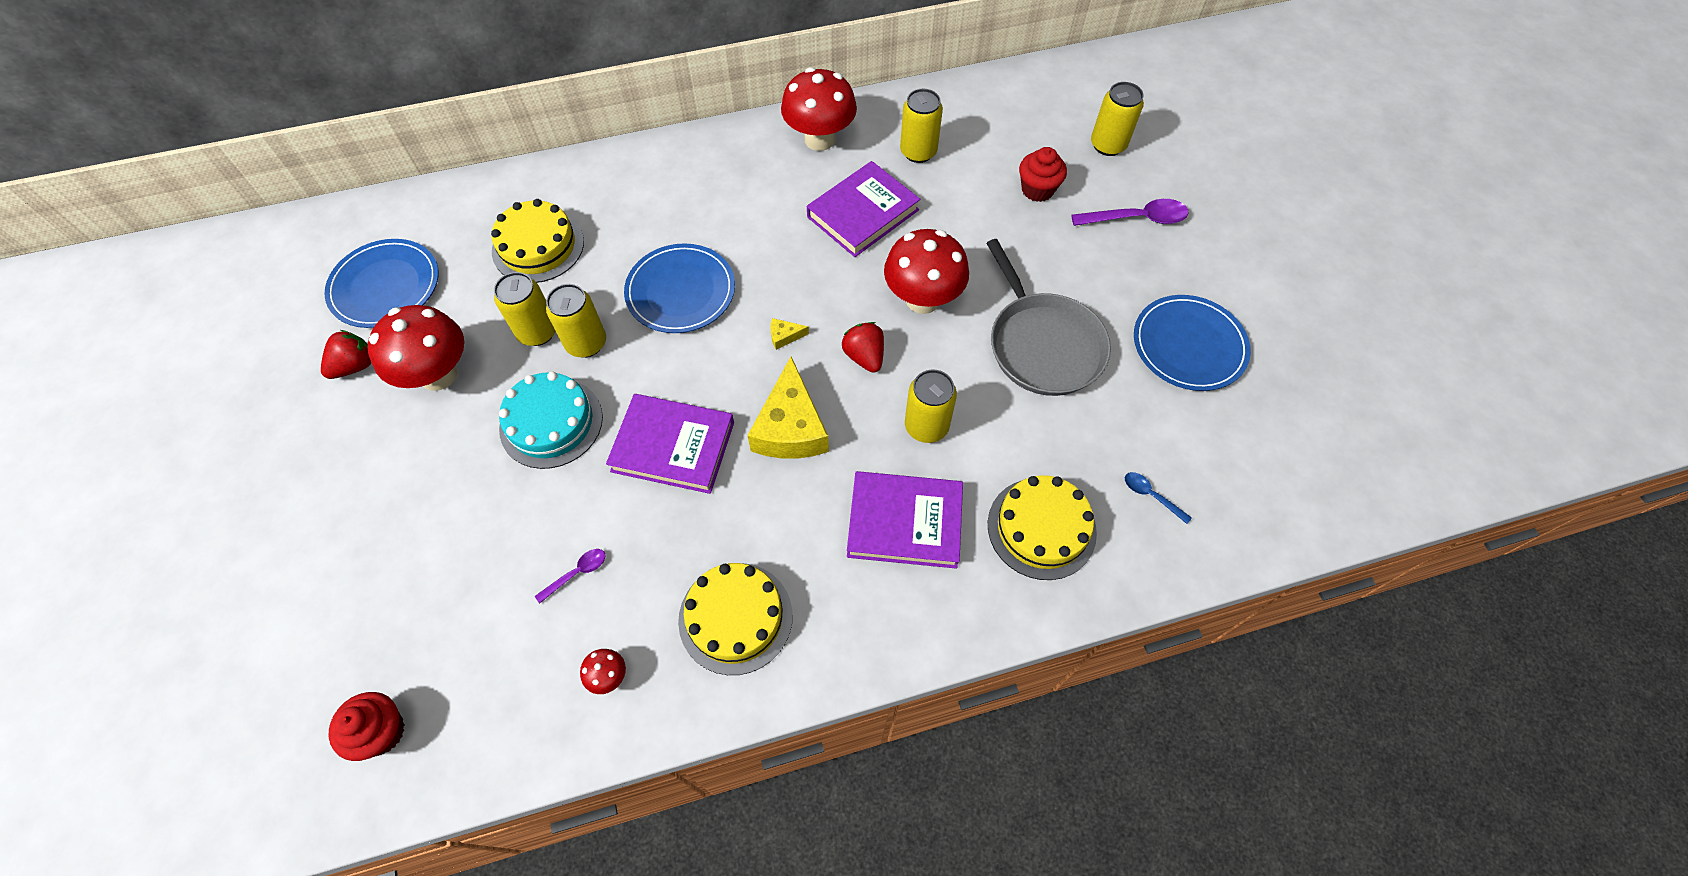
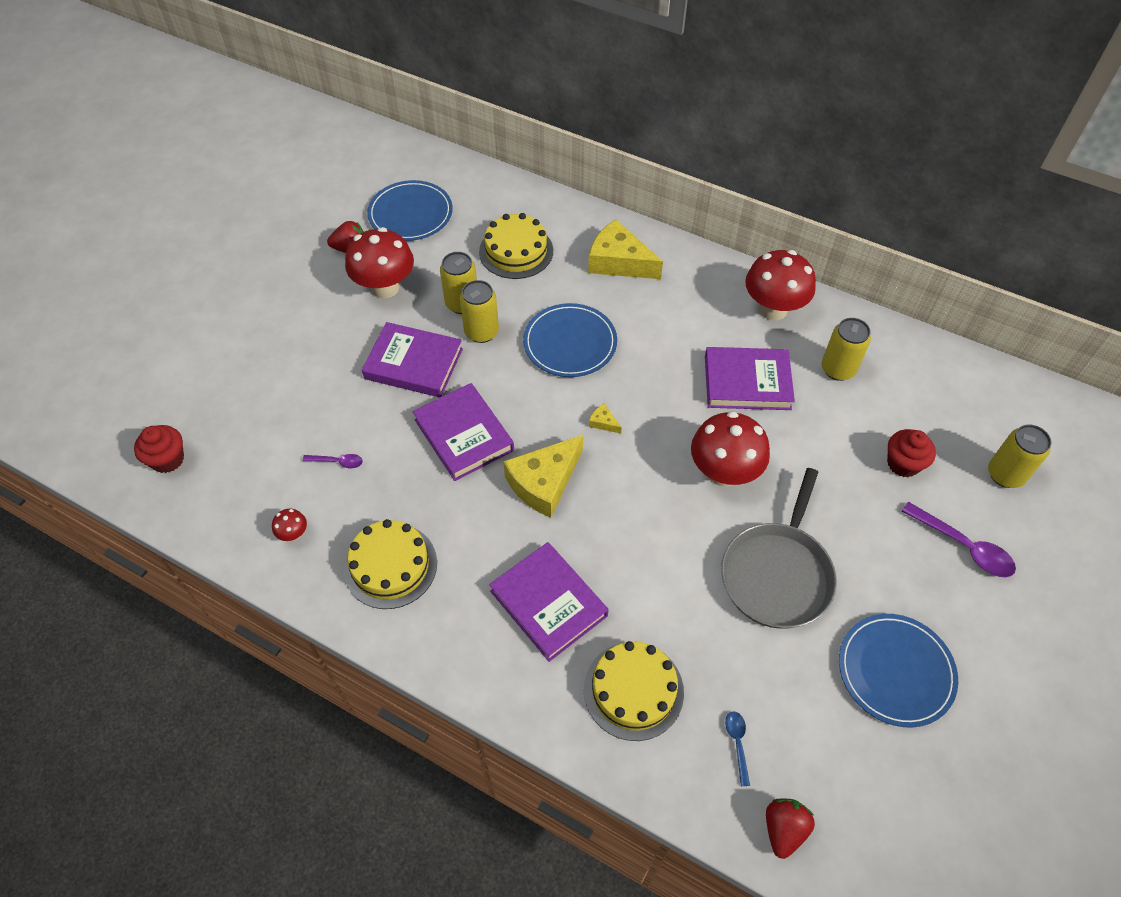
camera: 45 degrees right, 5 degrees down
(551, 423) = (413, 364): turquoise cake -> purple book
(647, 189) = (618, 262): none -> yellow cheese
(864, 356) = (641, 477): red strawberry -> red strawberry (783, 829)
(926, 426) = (631, 557): yellow can -> none

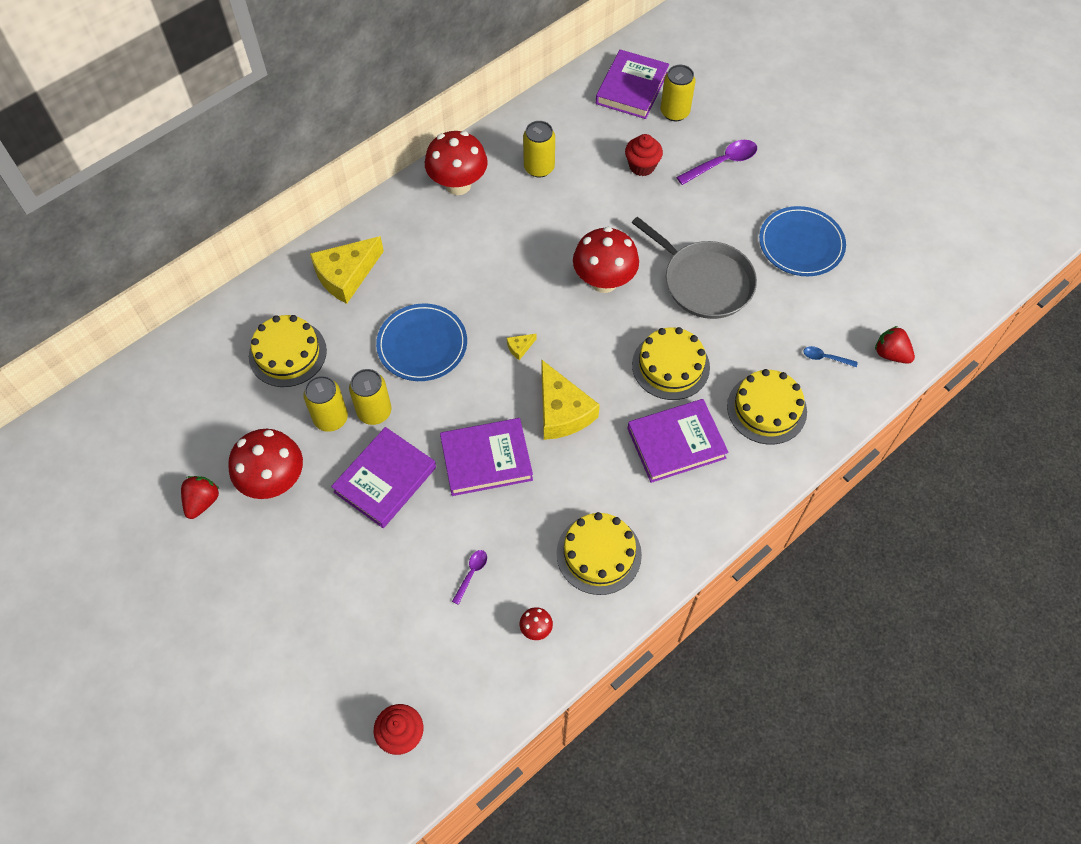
camera: 70 degrees left, 5 degrees up
(410, 214) = (183, 432): blue plate -> none
(646, 570) = (670, 366): none -> yellow cake
(747, 382) = (524, 232): purple book -> purple book (631, 88)

